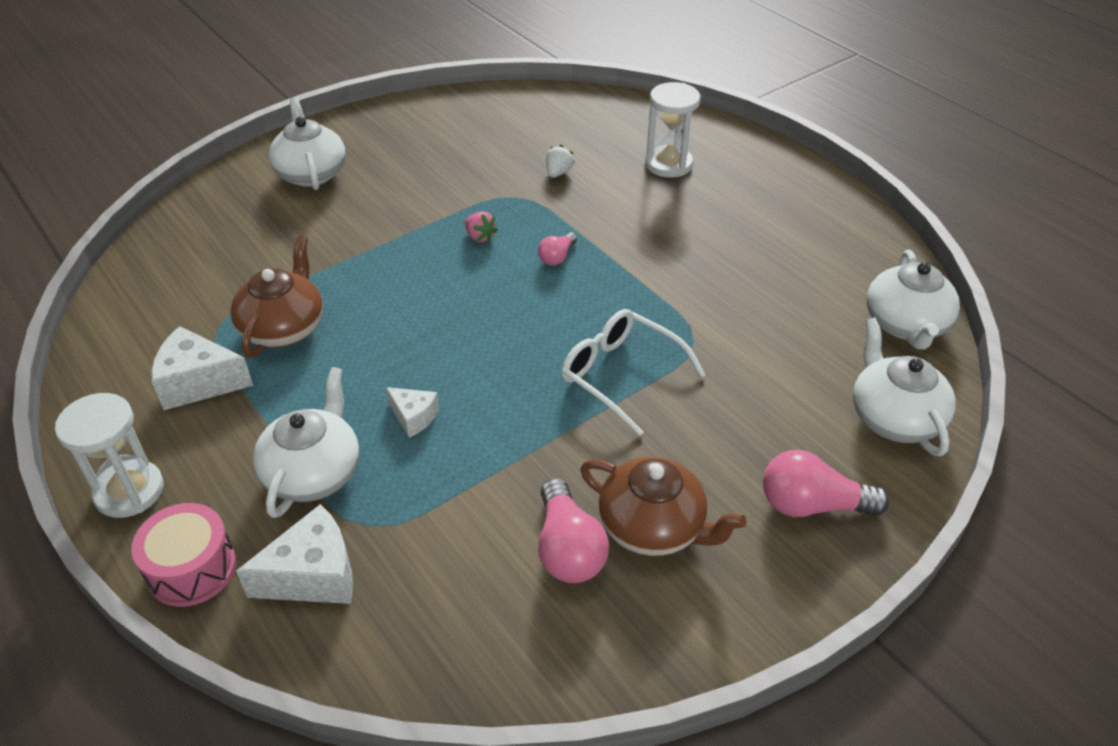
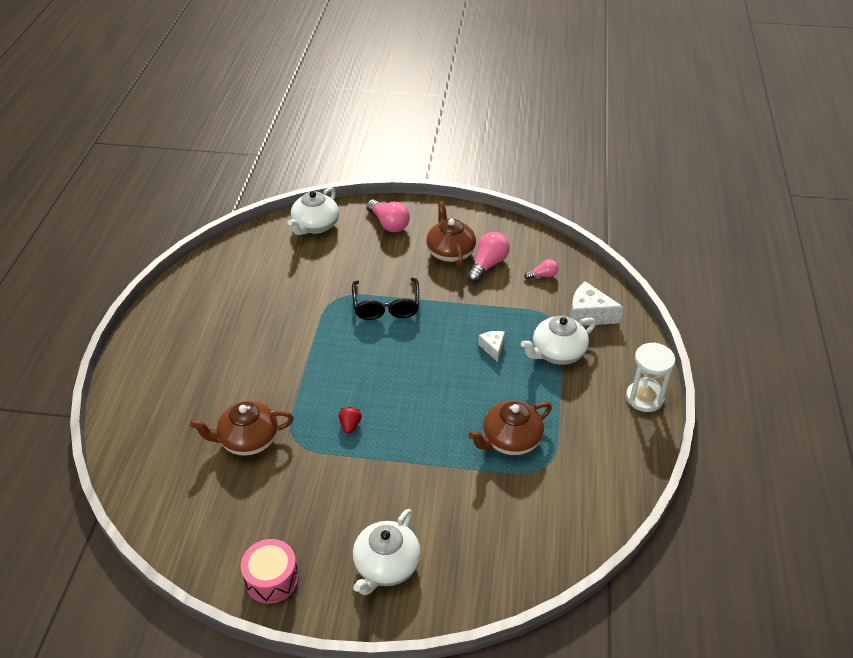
camera: 135 degrees left, 0 degrees up
(192, 569) = (635, 346): pink drum -> pink drum (272, 579)
(198, 383) = (578, 436): white cheese -> none
(480, 237) = (350, 425): pink strawberry -> red strawberry
(557, 257) = (330, 382): pink light bulb -> pink light bulb (542, 275)
(558, 173) = (248, 440): white strawberry -> brown teapot
(620, 375) = (386, 306): white glasses -> black glasses
(668, 164) = (185, 398): white hourglass -> none
(905, 325) = (247, 247): white teapot -> none

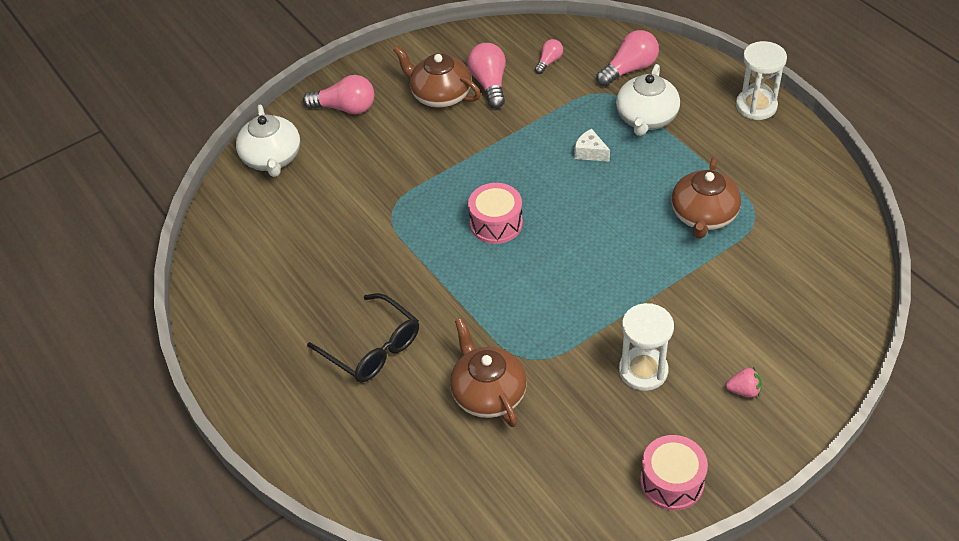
camera: 40 degrees left, 5 degrees up
(248, 440) = (488, 393): brown teapot -> brown teapot turned 120 degrees clockwise
(345, 501) = (643, 371): none -> white hourglass
(350, 425) = (560, 308): red strawberry -> none
(381, 348) = (496, 223): none -> pink drum
(386, 306) = (448, 184): black glasses -> black glasses (373, 348)
(386, 566) = (744, 391): white teapot -> pink strawberry
(588, 315) = (629, 69): white cheese -> pink light bulb

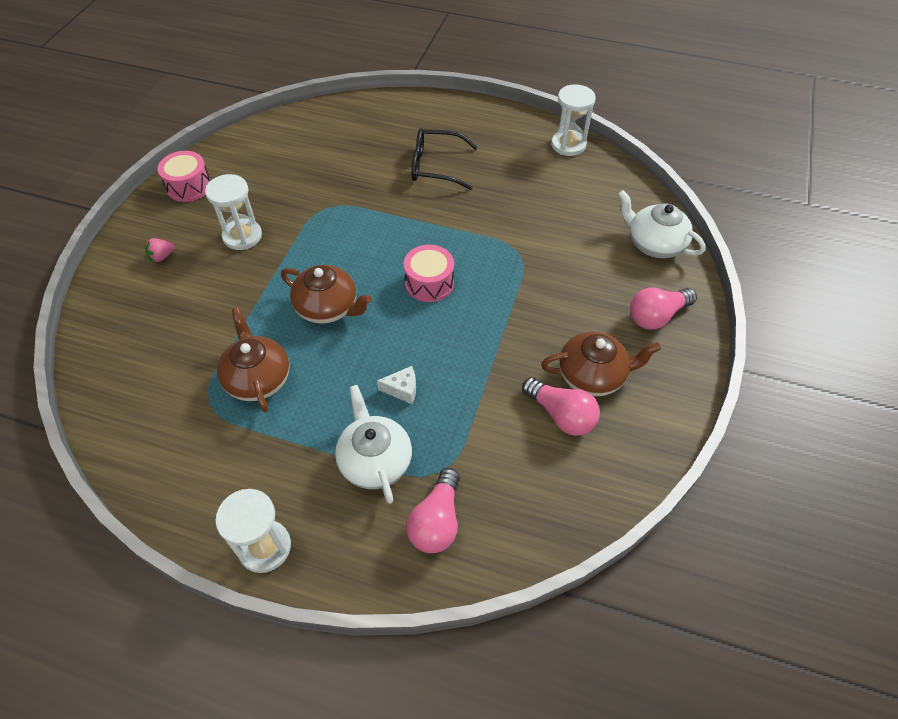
camera: 140 degrees right, 5 degrees up
(213, 297) = (568, 145): none -> white hourglass
(488, 393) = (339, 177): brown teapot -> brown teapot (328, 307)
(549, 62) = (529, 480): pink light bulb -> none

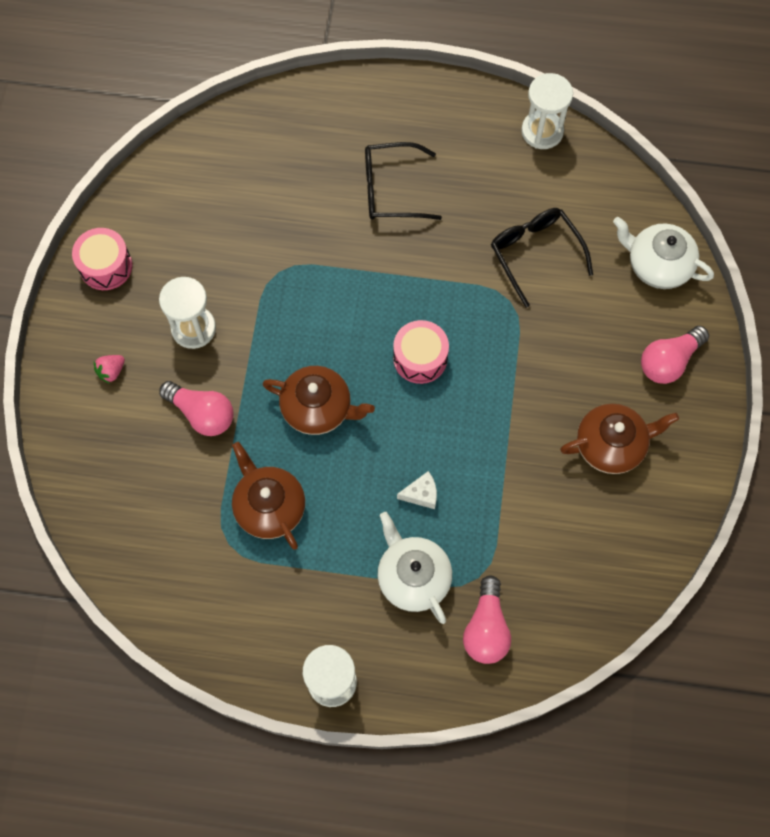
camera: 10 degrees left, 15 degrees up
(547, 222) = (535, 253): none -> black glasses
(561, 415) = (586, 496): pink light bulb -> pink light bulb (202, 413)

